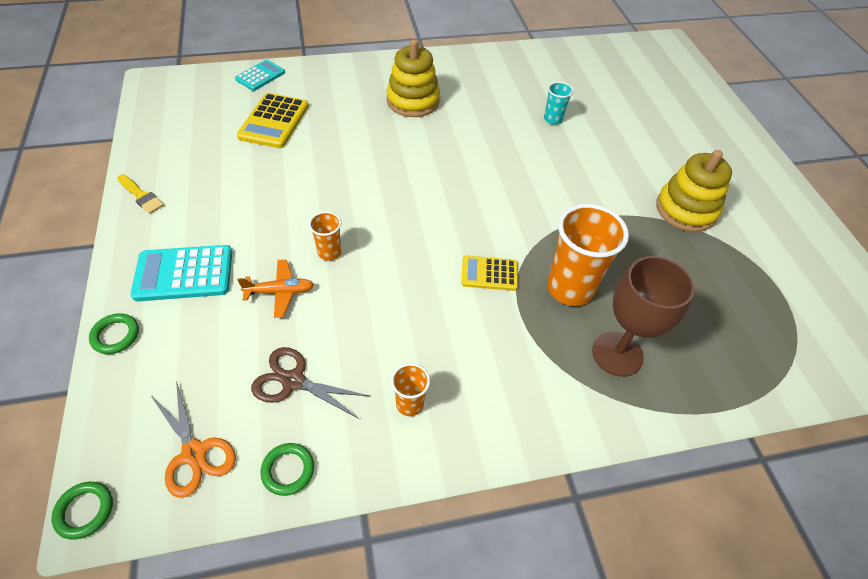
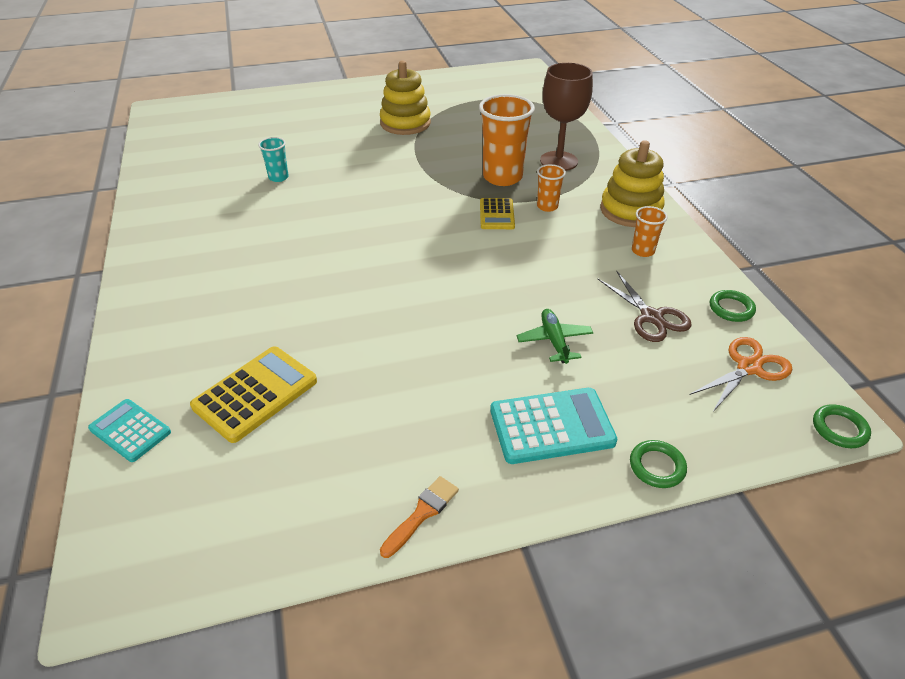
camera: 90 degrees left, 10 degrees down
(141, 196) = (422, 514): yellow brush -> orange brush
(184, 274) = (551, 426): turquoise calculator -> turquoise calculator turned 90 degrees counterclockwise
(274, 121) = (255, 394): yellow calculator -> yellow calculator turned 60 degrees counterclockwise
(280, 292) = (554, 341): orange plane -> green plane
(293, 381) = (651, 317): brown scissors -> brown scissors turned 45 degrees counterclockwise
(329, 252) = (492, 312): orange cup -> orange cup (547, 206)
(413, 101) = (229, 270): yellow stacking toy -> yellow stacking toy (630, 210)

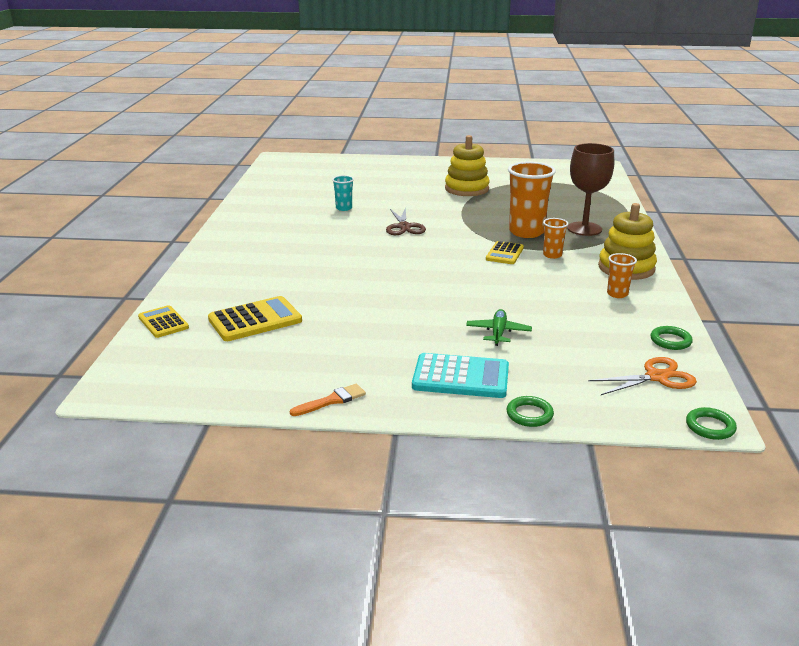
camera: 20 degrees right, 15 degrees down
(130, 430) = (163, 322): turquoise calculator -> yellow calculator
(651, 317) = (593, 333): brown scissors -> brown scissors (404, 227)

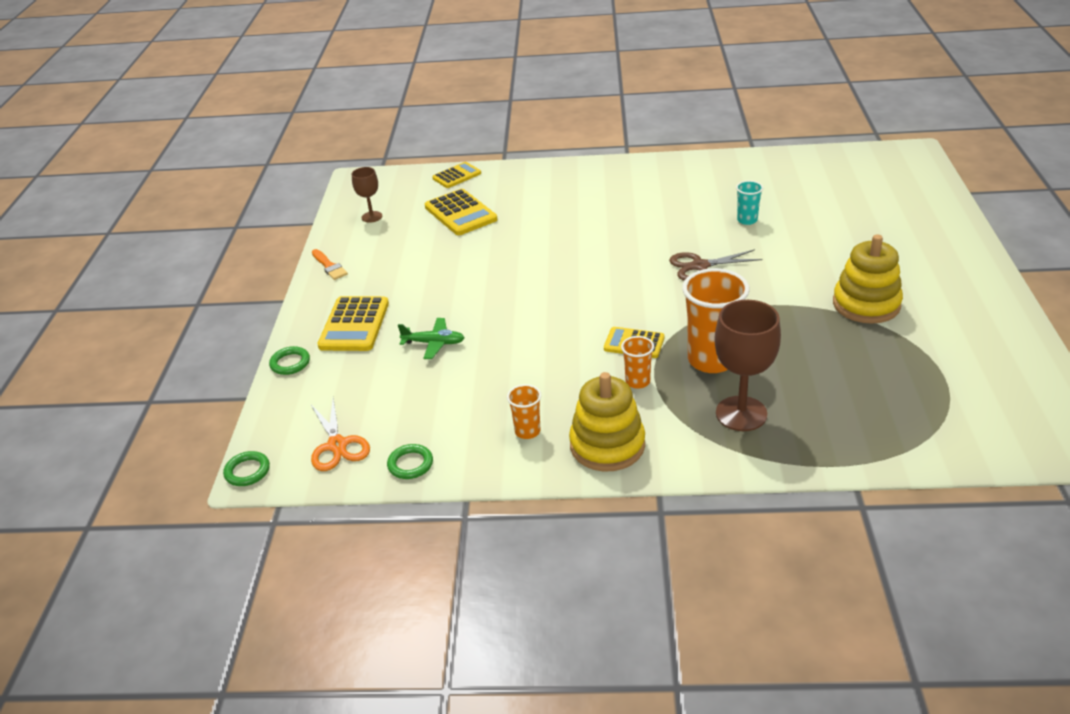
camera: 90 degrees right, 10 degrees up
(225, 376) = (372, 217): none -> brown goblet
(461, 377) = (354, 325): turquoise calculator -> yellow calculator

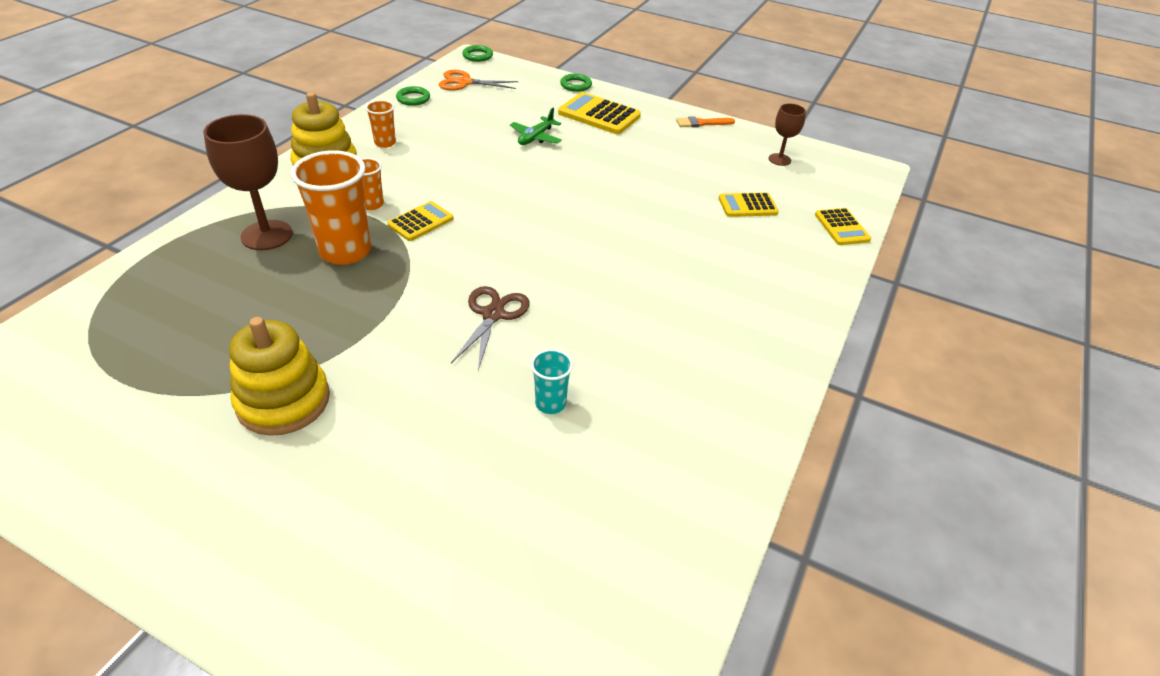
camera: 110 degrees right, 5 degrees up
(460, 213) = (747, 206): yellow calculator -> yellow calculator, size x0.64

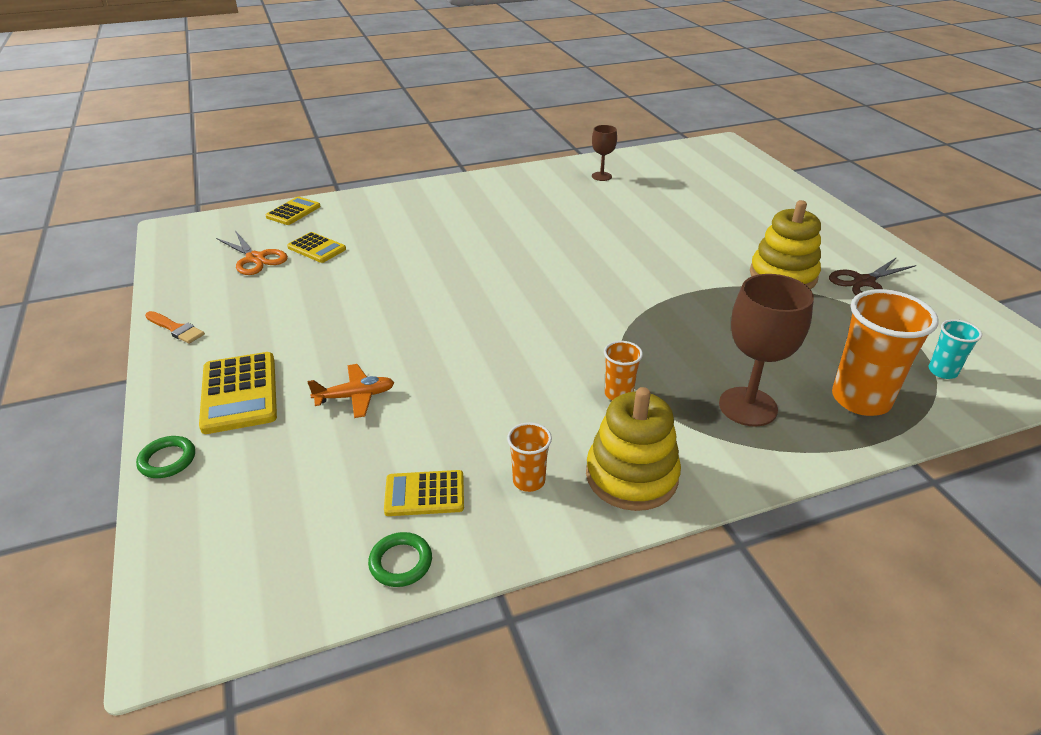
camera: 135 degrees left, 5 degrees down
(345, 251) = (679, 356): orange cup -> orange cup (860, 399)
(421, 222) = (588, 353): yellow calculator -> yellow calculator (424, 494)
(465, 82) = (284, 560): orange scissors -> orange scissors (255, 258)
(477, 56) = (157, 637): green ring -> none
(493, 315) = (605, 264): brown scissors -> brown scissors (864, 282)
(536, 137) = (355, 396): green plane -> orange plane
(550, 403) = (621, 216): turquoise cup -> turquoise cup (942, 371)
(779, 159) = (209, 266): brown goblet -> brown goblet (601, 176)

